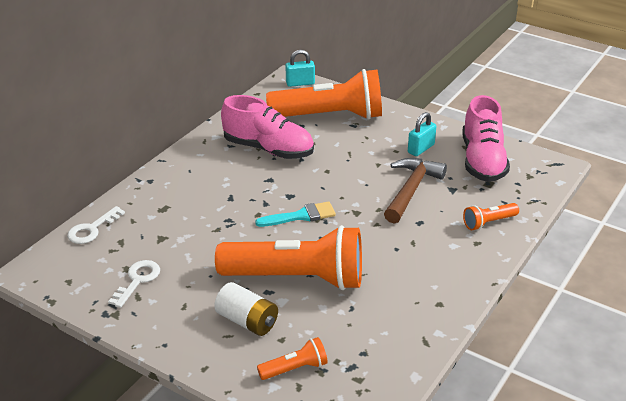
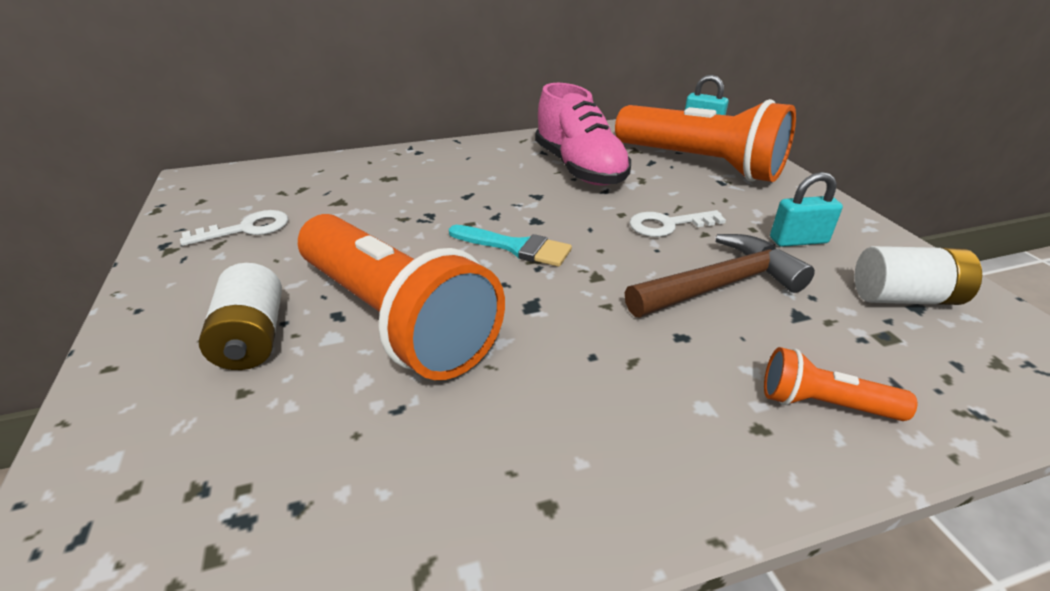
camera: 40 degrees right, 0 degrees up
(92, 229) = (300, 168): white key -> white key (668, 225)
(295, 368) = (177, 454): orange flashlight -> none
(482, 160) = (904, 297): pink shoe -> white battery

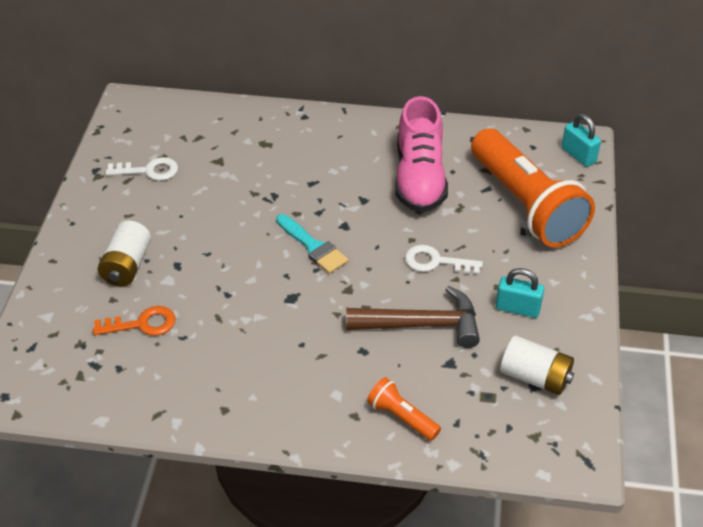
camera: 25 degrees right, 10 degrees up
(314, 412) = (142, 324): none -> orange key
(395, 318) = (208, 279): orange flashlight -> none

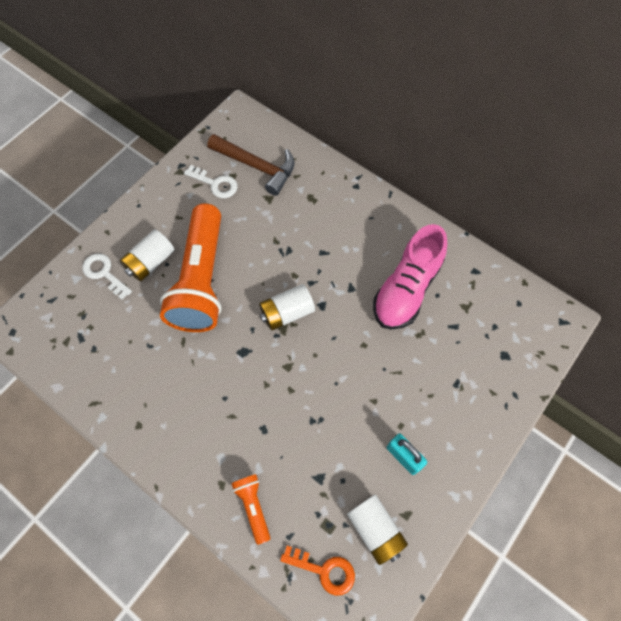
camera: 30 degrees right, 20 degrees up
(142, 324) = (130, 319): orange key -> orange key (324, 570)
(313, 246) = (287, 313): turquoise brush -> white battery
(422, 324) = (321, 430): brown hammer -> brown hammer (257, 167)
(436, 262) = (368, 376): white key -> white key (104, 273)
(526, 205) = (475, 359): orange flashlight -> orange flashlight (201, 280)
(578, 155) = (552, 331): turquoise padlock -> none

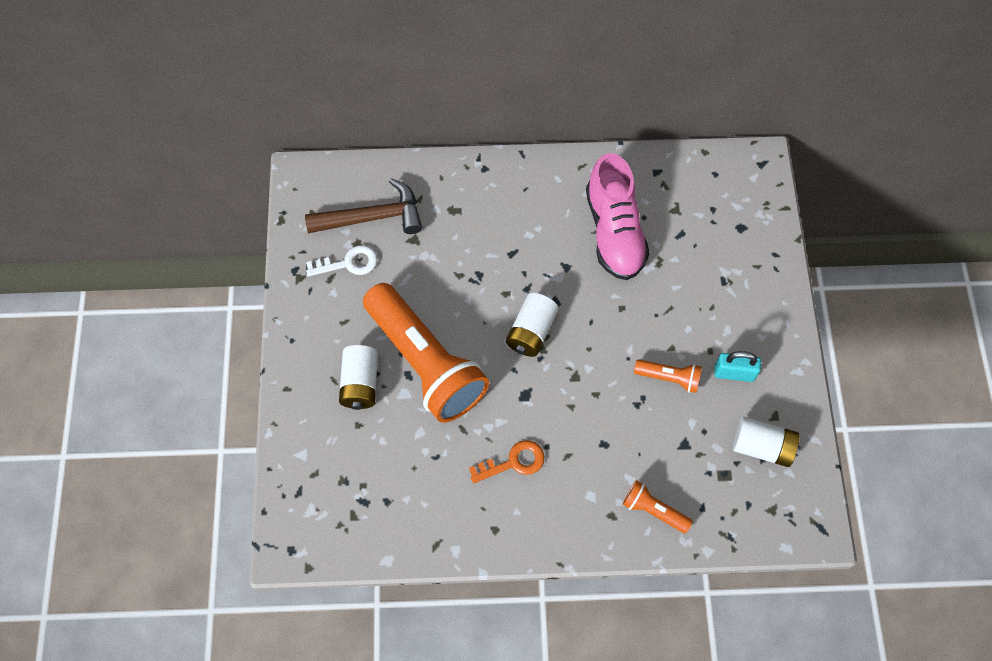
camera: 40 degrees left, 0 degrees up
(104, 273) = (325, 428): white key -> none
(324, 570) = (751, 509): orange key -> orange key (513, 462)
(352, 421) = (669, 378): none -> orange flashlight

